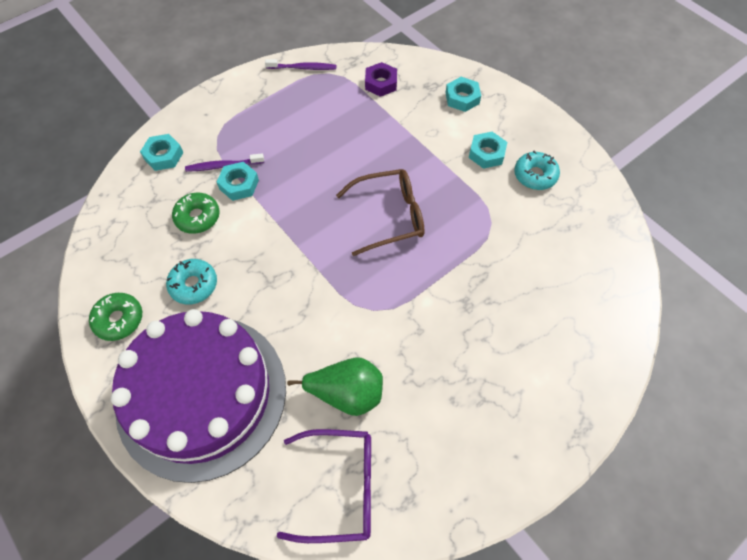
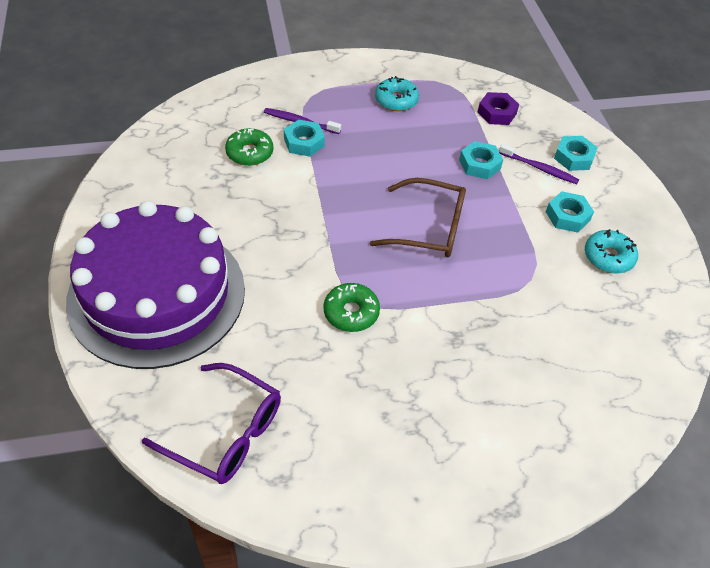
camera: 25 degrees right, 10 degrees down
(119, 319) = (129, 203): green donut -> green donut (351, 312)
(163, 156) = (253, 93): turquoise nut -> turquoise nut (479, 164)
(193, 285) = (209, 204): turquoise donut -> turquoise donut (396, 100)
(302, 68) = (428, 72): purple toothbrush -> purple toothbrush (539, 168)
(347, 393) = (286, 357): green pear -> none

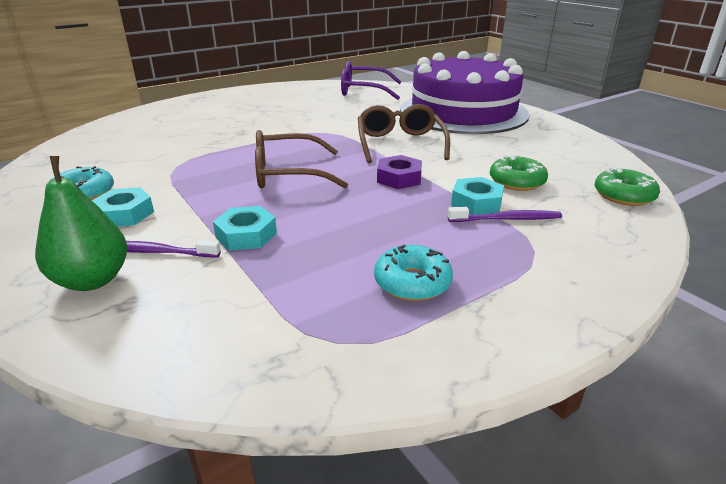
camera: 160 degrees right, 20 degrees down
(295, 245) = (400, 143): none -> brown glasses
(351, 312) = (326, 127): green donut -> green donut (623, 195)
(496, 113) = (230, 314): purple nut -> purple nut (399, 178)
(573, 157) = (93, 280): turquoise nut -> green pear

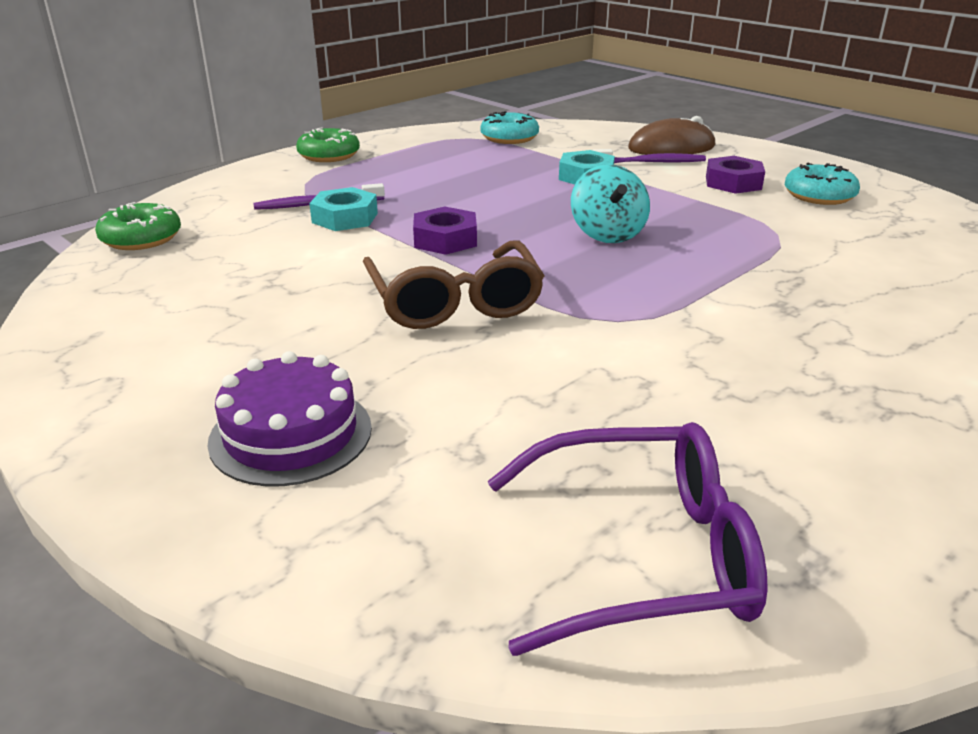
camera: 170 degrees right, 0 degrees up
(93, 280) = (671, 148): green pear -> brown mouse
(124, 214) = (733, 183): turquoise nut -> purple nut
(287, 174) = (607, 234): brown glasses -> turquoise spinning top
(412, 282) = (420, 160): turquoise donut -> turquoise donut (509, 138)
(463, 112) = (291, 434): purple cake -> purple cake, size x0.43
(517, 181) = (275, 247): green donut -> green donut (329, 155)

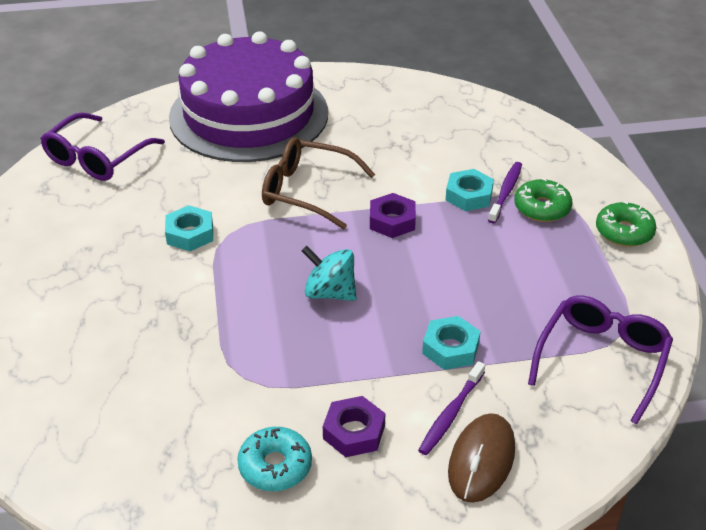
camera: 125 degrees right, 10 degrees up
(141, 238) = (502, 118): green donut -> green donut (542, 208)
(291, 434) = (249, 115): purple cake -> purple cake, size x2.31
(509, 138) = (602, 359): turquoise donut -> purple glasses
(661, 345) = (190, 234): none -> turquoise nut

